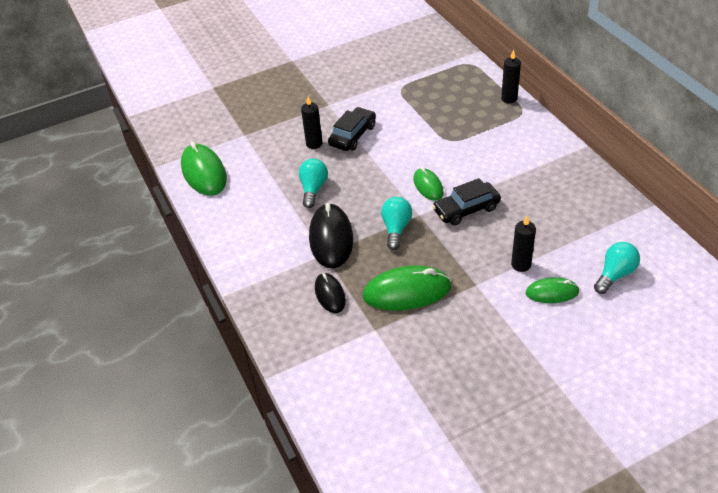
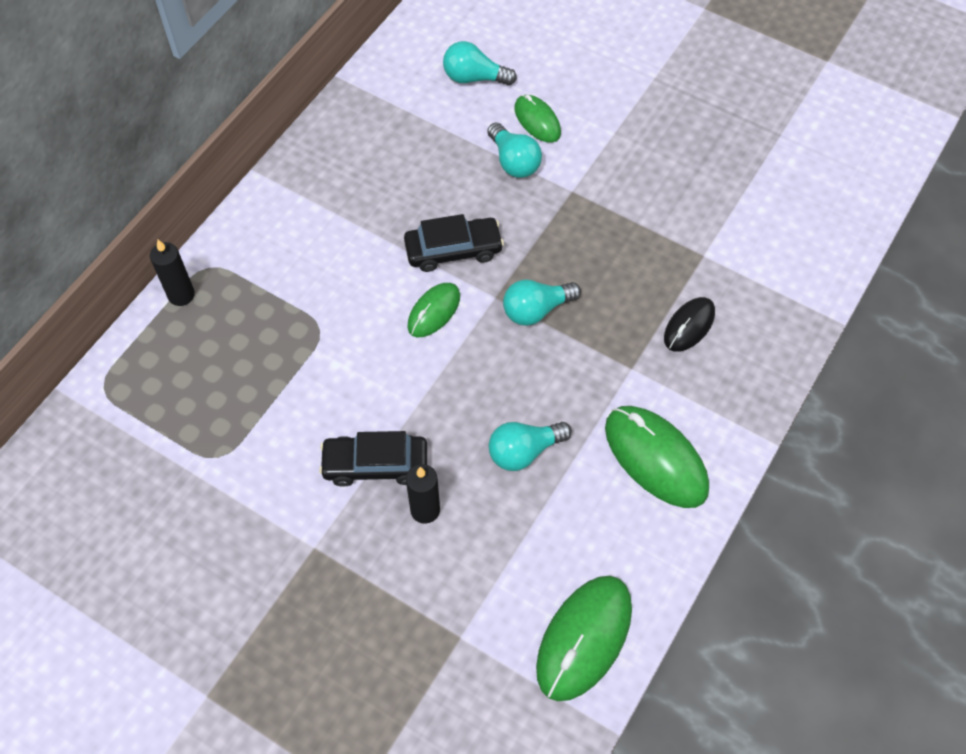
camera: 125 degrees left, 15 degrees up
(331, 238) = (601, 375): black mouse -> none
(407, 292) = (629, 250): green mouse -> green mouse (655, 458)
(466, 209) = (453, 250): black car -> black car turned 45 degrees counterclockwise
(521, 265) = (514, 161): black candle -> turquoise light bulb

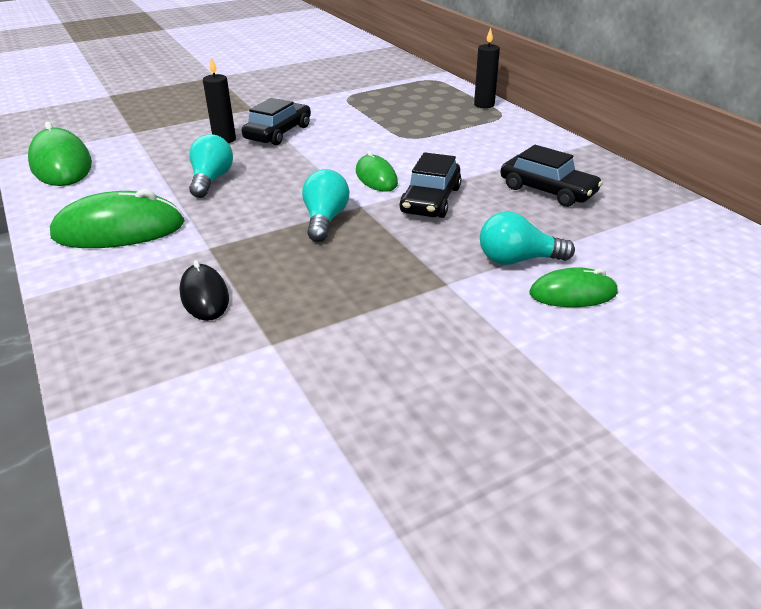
camera: 120 degrees right, 25 degrees down
(384, 175) = (547, 190): none -> black car
(474, 78) = (669, 271): turquoise light bulb -> none

